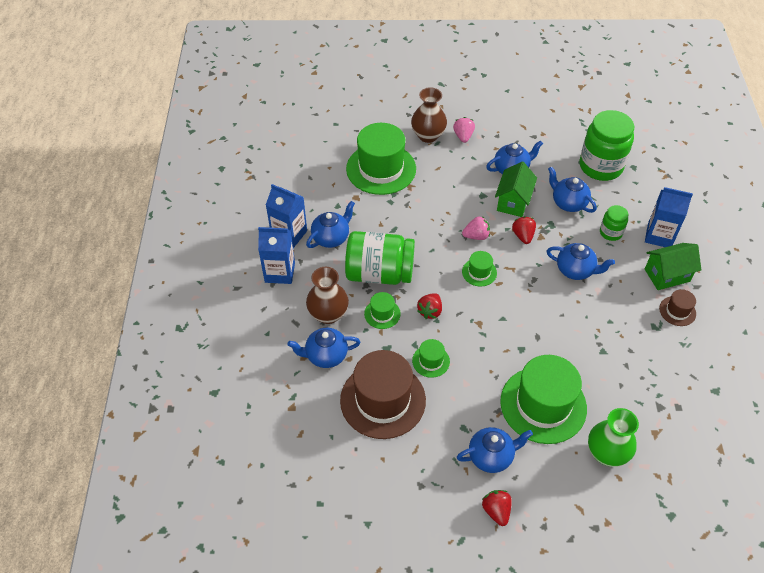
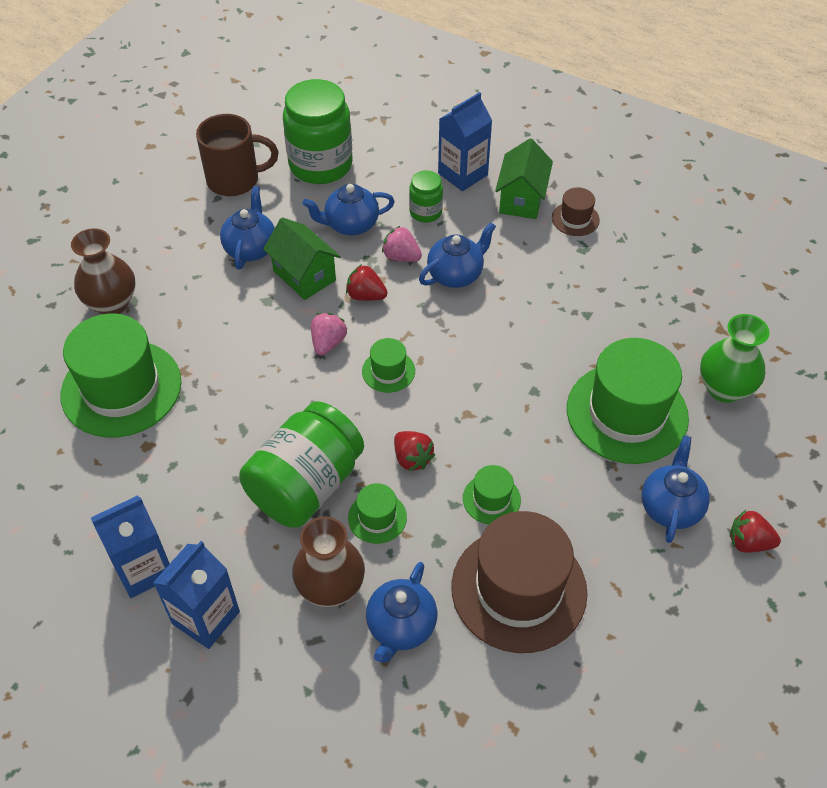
camera: 60 degrees left, 0 degrees up
(331, 238) = (195, 515): blue teapot -> none
(463, 136) = (150, 267): pink strawberry -> pink strawberry (401, 257)
(553, 136) = (235, 180): none -> brown mug

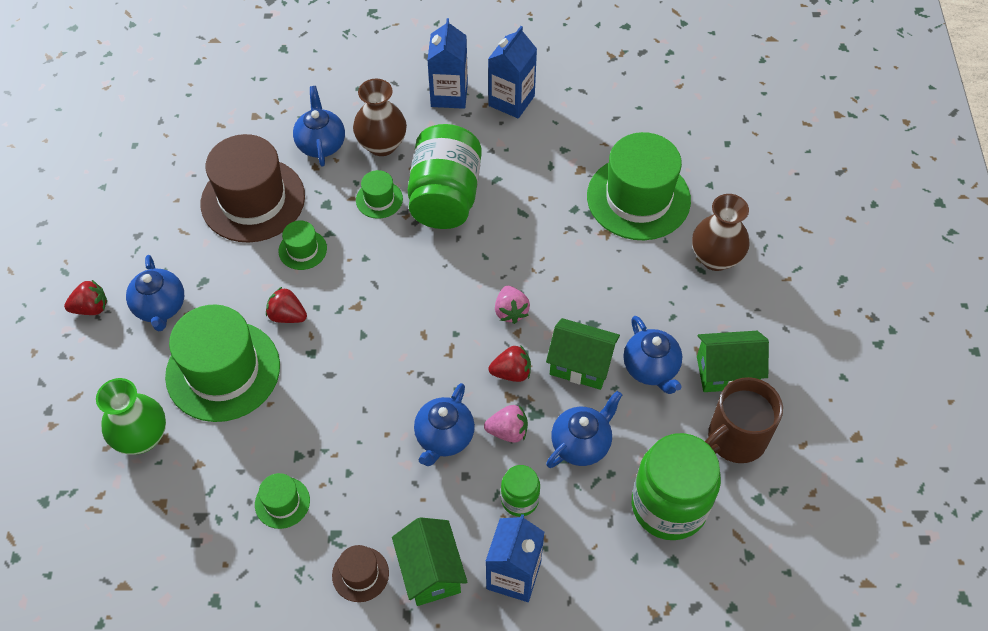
camera: 150 degrees right, 5 degrees up
(196, 221) = (726, 372): none -> green house
(388, 371) = (444, 311): green hat -> green hat (282, 502)
(412, 458) = (379, 251): red strawberry -> red strawberry (287, 315)

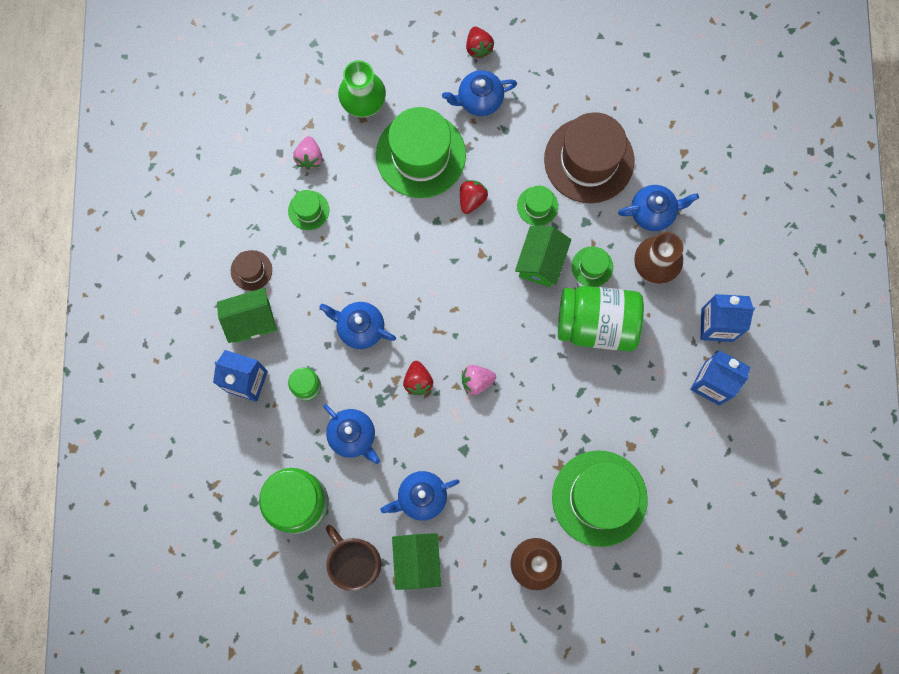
camera: 90 degrees right, 20 degrees up
(508, 431) = (365, 378): pink strawberry -> pink strawberry (309, 157)
(580, 365) = (425, 438): green house -> green house (541, 262)

